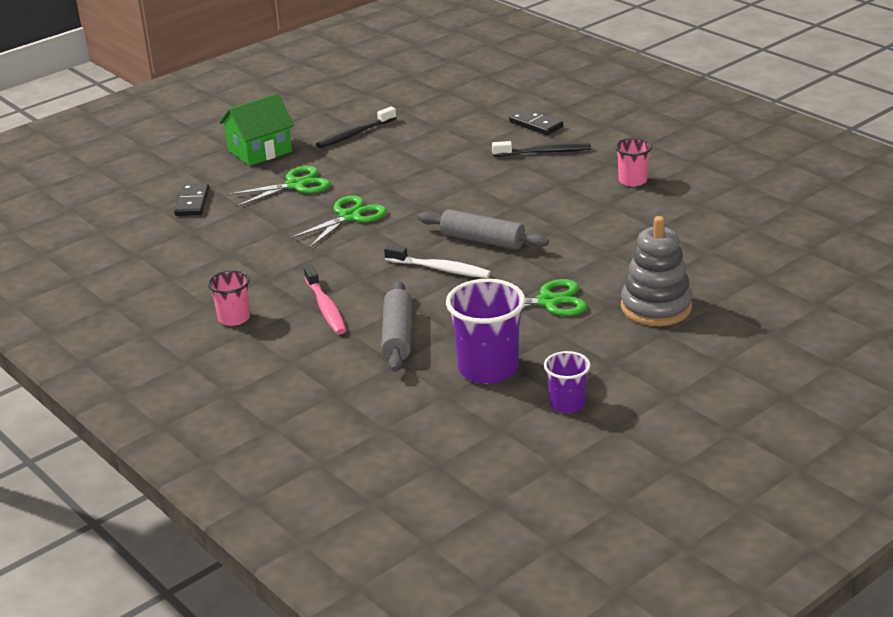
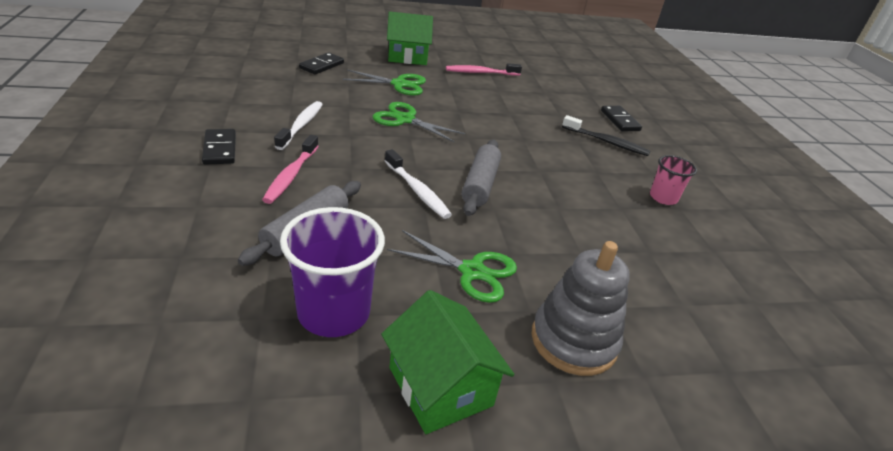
camera: 25 degrees right, 5 degrees up
(234, 318) = (220, 149): pink cup -> black domino
(268, 266) = (301, 125): none -> white toothbrush
(349, 217) = (405, 119): green scissors -> green scissors turned 135 degrees counterclockwise
(354, 134) = (480, 73): black toothbrush -> pink toothbrush
(482, 240) = (480, 184): grey rolling pin -> grey rolling pin turned 45 degrees clockwise
(567, 404) = (354, 413): purple cup -> none
(601, 369) = (440, 386): none -> green house

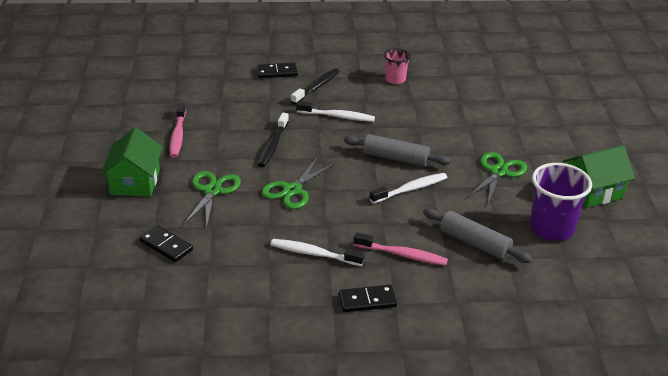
camera: 80 degrees left, 0 degrees up
(480, 113) = (273, 145): none -> black toothbrush
(552, 151) = (337, 116): none -> white toothbrush
(573, 341) = (547, 142): grey stacking toy -> none

